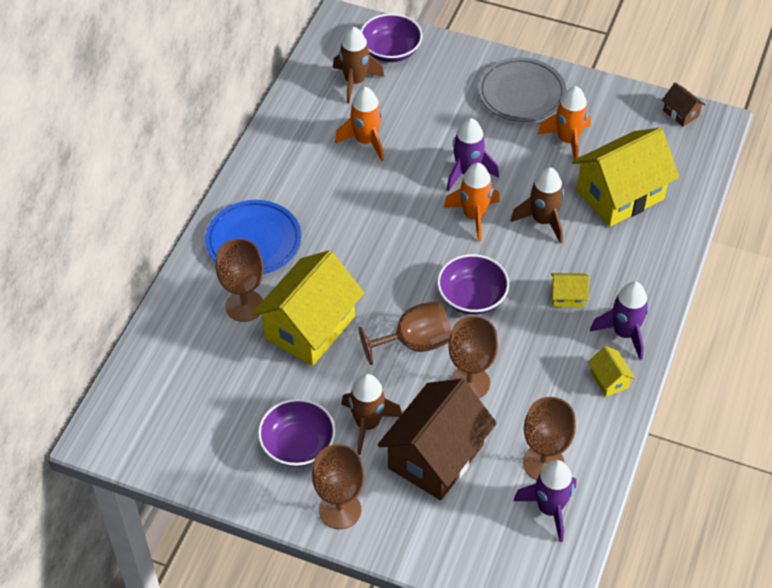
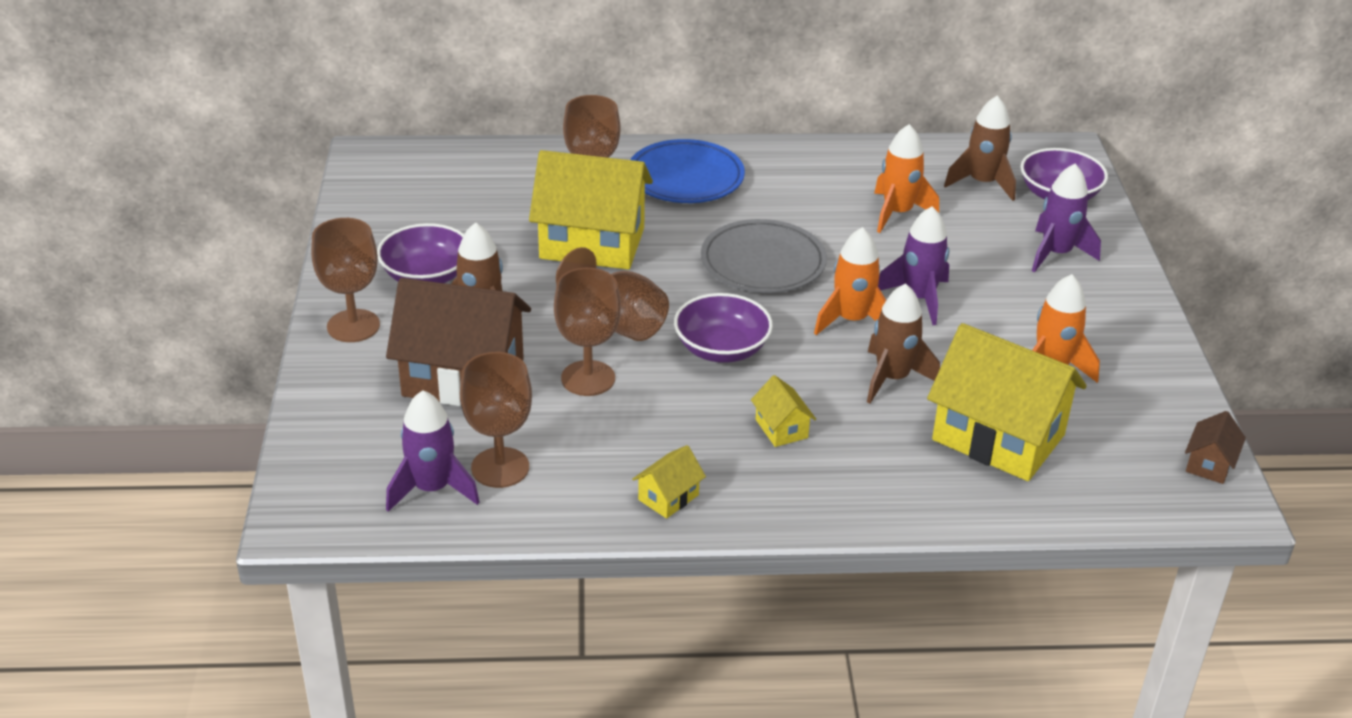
camera: 65 degrees right, 15 degrees down
(521, 93) = (1094, 311): grey plate -> grey plate (763, 262)
(624, 333) = (756, 494): purple rocket -> purple rocket (1056, 254)

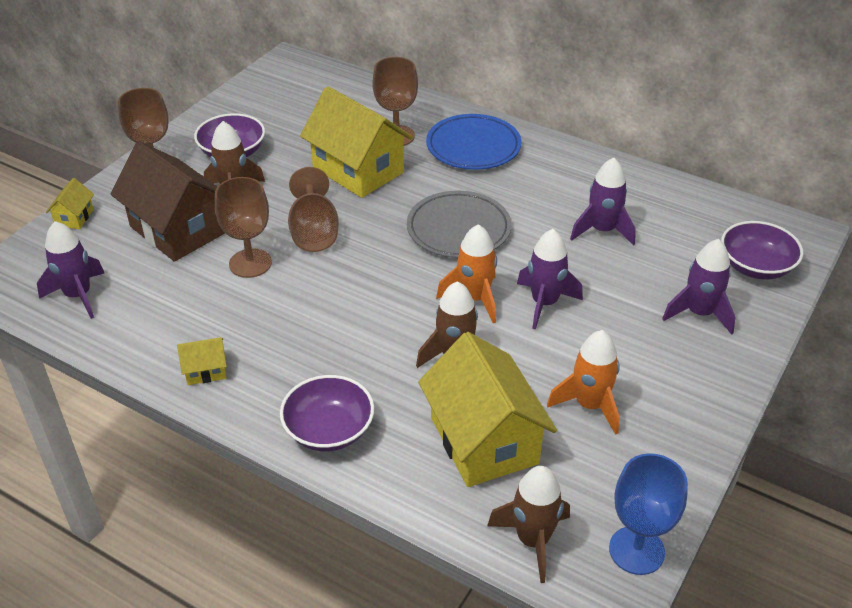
camera: 35 degrees right, 5 degrees up
(500, 467) = (131, 300): brown goblet -> none
(721, 349) = (359, 280): purple bowl -> purple bowl (329, 430)
(781, 428) = (334, 357): yellow house -> yellow house (74, 217)
(897, 213) = (602, 230): orange rocket -> purple rocket
(982, 183) = (699, 232): brown rocket -> brown rocket (532, 540)
(1209, 464) = (636, 550): brown house -> blue goblet

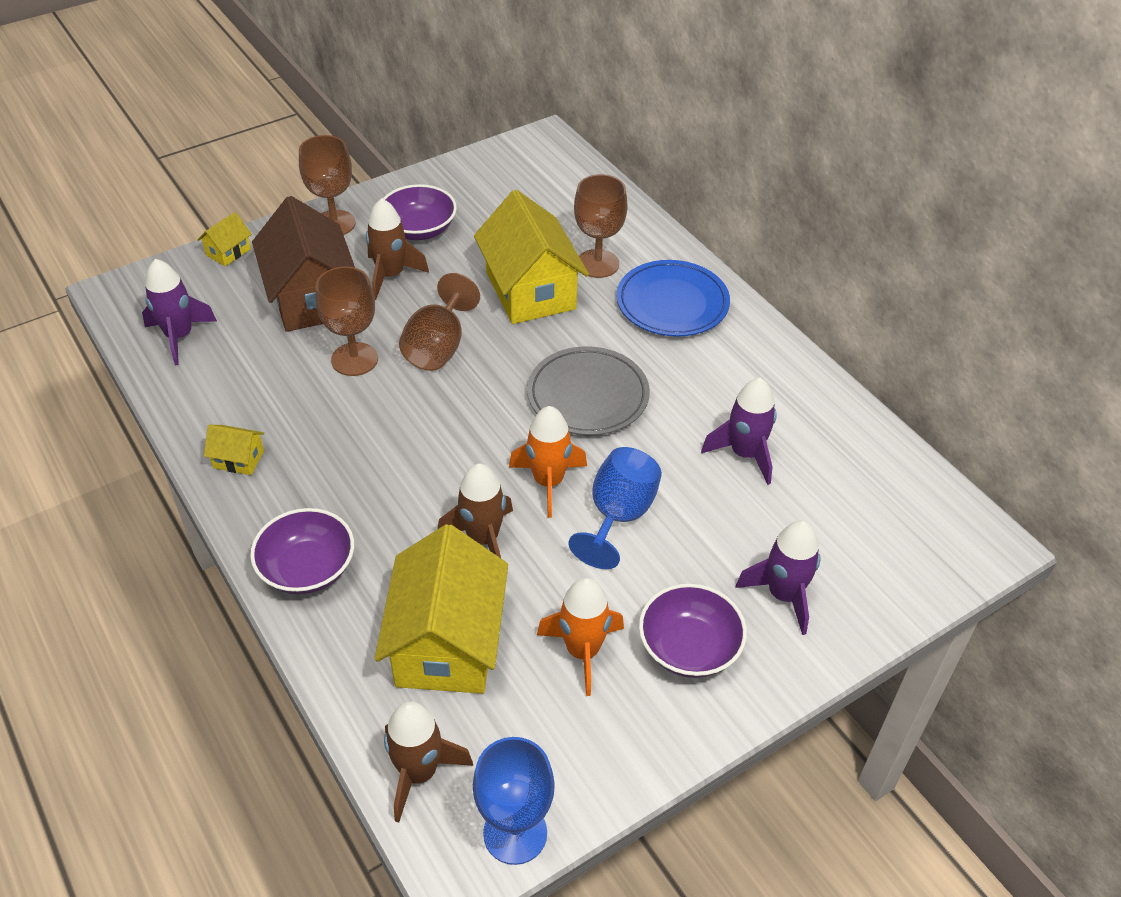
camera: 25 degrees right, 5 degrees up
(544, 303) = (618, 516): purple rocket -> blue goblet
(755, 266) = (894, 564): purple bowl -> purple bowl (689, 647)

